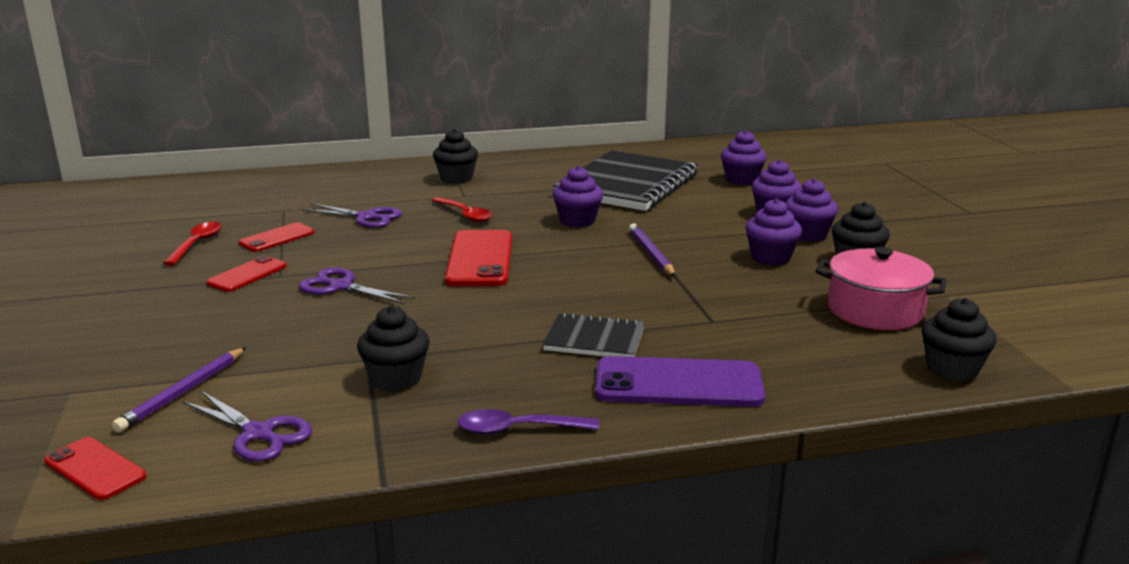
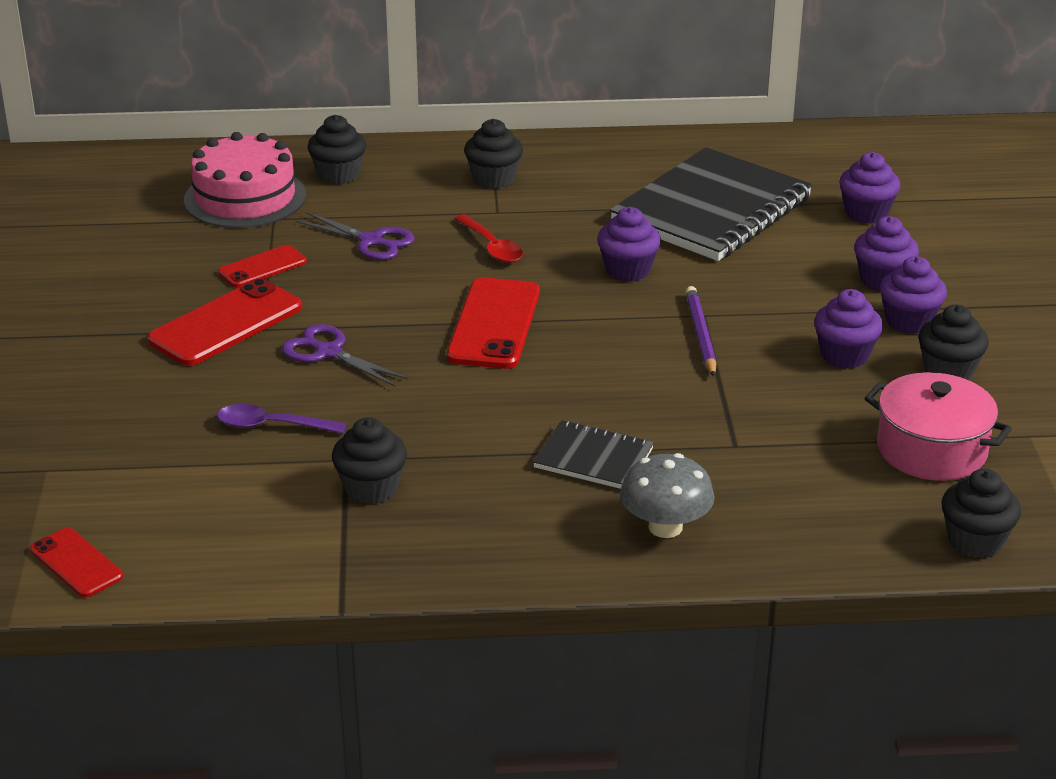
camera: 10 degrees right, 10 degrees up
(183, 392) = (156, 482): purple pencil -> none
(197, 244) = (170, 269): red spoon -> none
(247, 275) = (226, 324): red phone -> red phone, size x1.73
(259, 199) = (245, 197): none -> pink cake
(259, 433) = (228, 540): purple scissors -> none
(334, 183) = (338, 175): none -> black cupcake
(518, 429) = (483, 564): purple spoon -> purple spoon (272, 426)
(678, 384) = (665, 527): purple phone -> grey mushroom

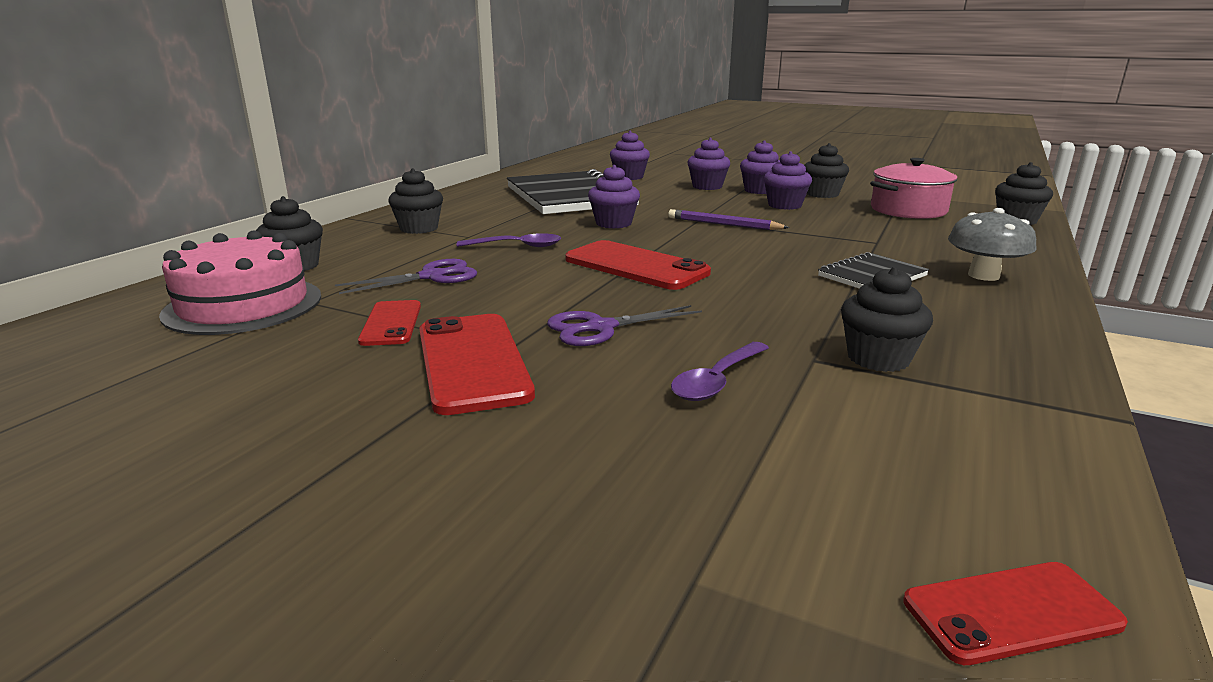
camera: 60 degrees left, 10 degrees down
(492, 247) = (517, 246): red spoon -> purple spoon

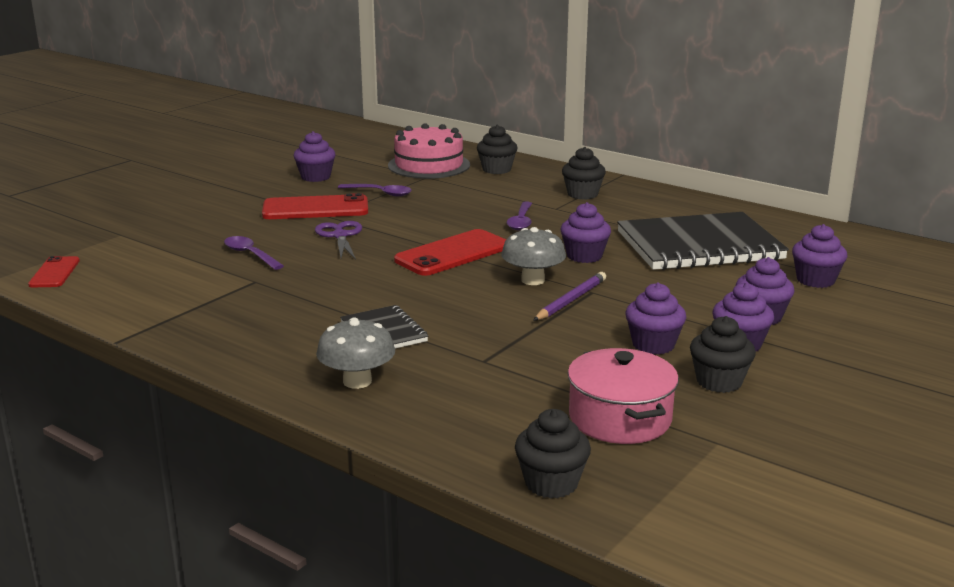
camera: 100 degrees right, 0 degrees up
(265, 389) = (316, 177): none -> purple cupcake
(391, 323) = (380, 193): red phone -> purple spoon
(432, 276) = (458, 199): purple scissors -> none
(688, 236) = (533, 280): none -> grey mushroom
(878, 358) = (240, 297): black cupcake -> none

